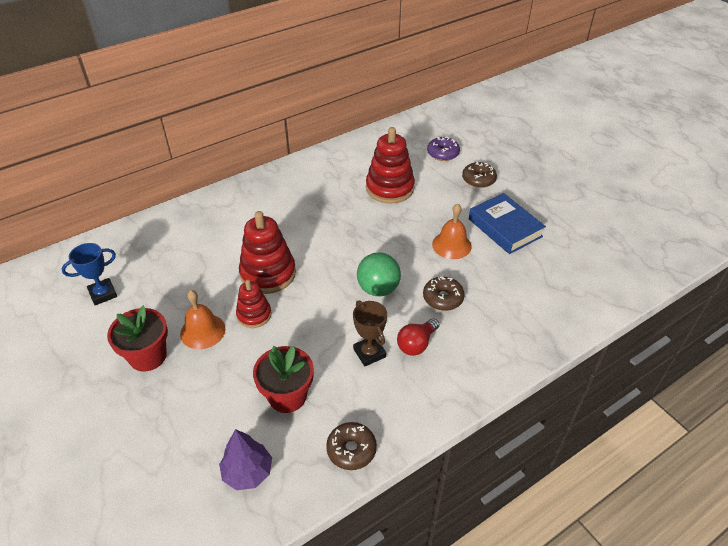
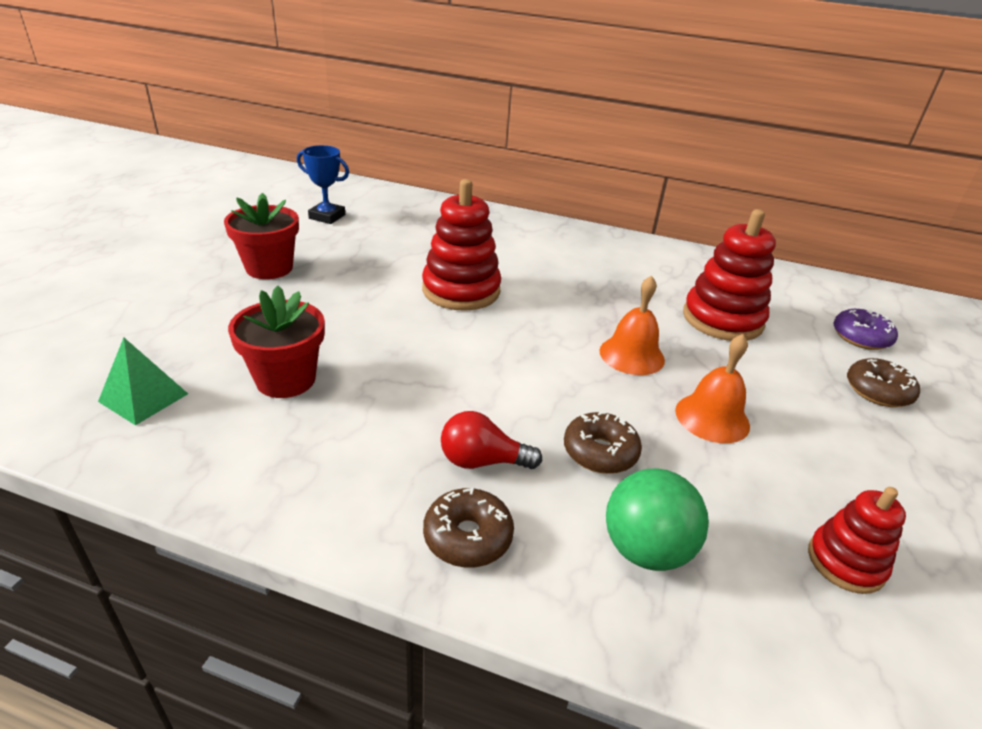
camera: 50 degrees right, 10 degrees down
(202, 331) = (333, 284): orange bell -> orange bell (631, 355)
(247, 472) = (143, 397): purple tree -> green pyramid
(254, 315) = (389, 306): red stacking toy -> red stacking toy (845, 562)
(351, 450) = (232, 475): brown donut -> brown donut (467, 537)
(369, 353) = (419, 420): brown trophy -> none
(378, 289) = (539, 381): green ball -> green ball (645, 549)
(505, 228) = (835, 463): blue book -> none

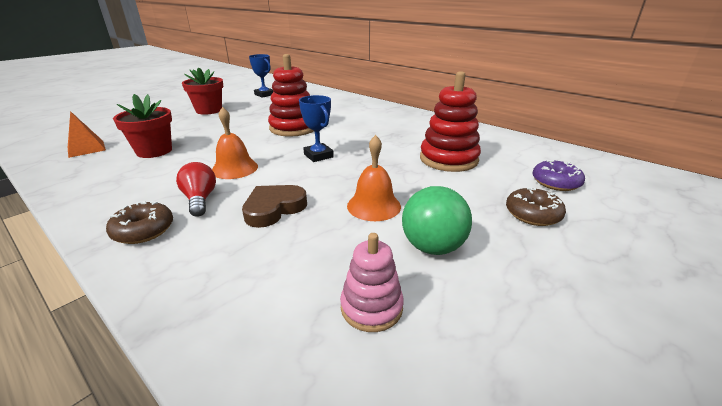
camera: 25 degrees right, 5 degrees down
(143, 397) = (86, 148): green pyramid -> orange pyramid
(482, 461) = (200, 199): red light bulb -> red light bulb turned 45 degrees clockwise
(557, 342) = (318, 156): none -> blue trophy
(600, 452) = (274, 208): brown donut -> brown heart
(631, 355) = (359, 167): orange bell -> orange bell (234, 168)
(645, 549) = (235, 262): green ball -> green ball (432, 247)
(845, 562) = (371, 307): red stacking toy -> pink stacking toy

